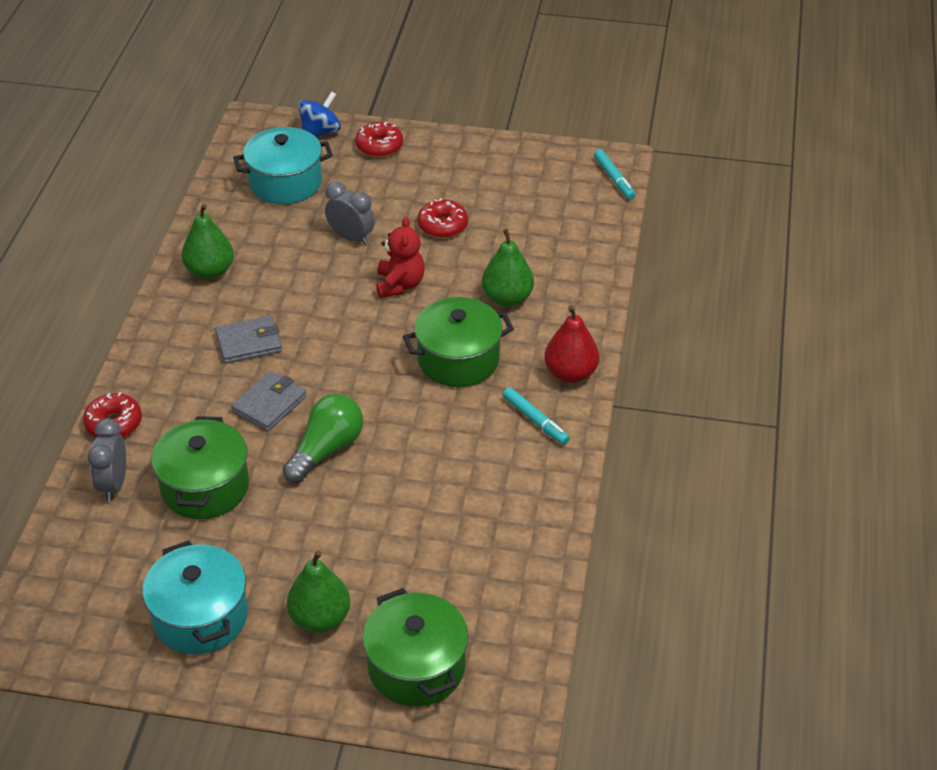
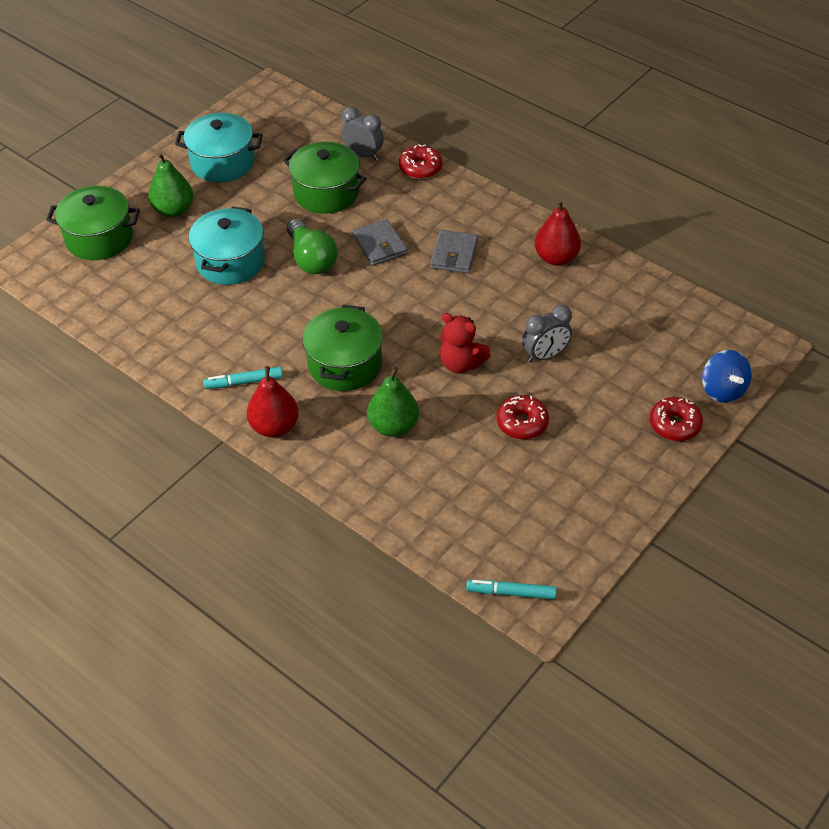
camera: 120 degrees right, 5 degrees up
(210, 271) = (556, 258): green pear -> red pear
(285, 183) = (652, 339): turquoise pot -> turquoise pot (230, 262)

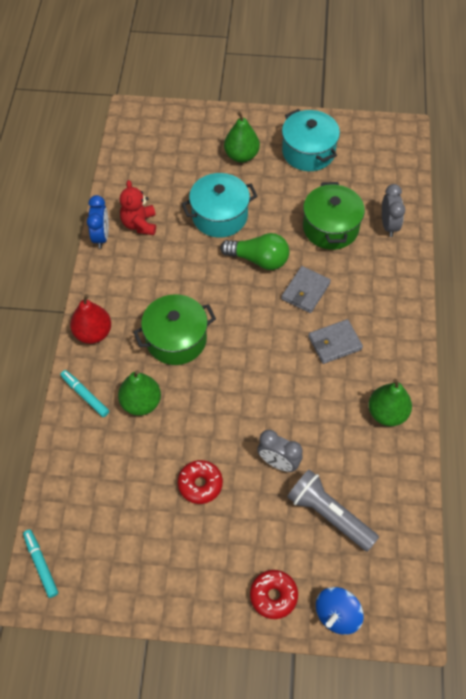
camera: 55 degrees right, 10 degrees up
(99, 238) = (185, 135): green pot -> none
(158, 364) = (101, 237): none -> blue clock
(244, 382) = (119, 292): turquoise marker -> turquoise marker (85, 395)
(311, 259) = (259, 259): green light bulb -> green light bulb turned 105 degrees counterclockwise
(420, 168) = (406, 268): red donut -> none
(461, 364) = (229, 411): red teddy bear -> red teddy bear (139, 224)
(556, 258) = (387, 413): red pear -> green pear
(624, 347) = (329, 514): none -> grey flashlight

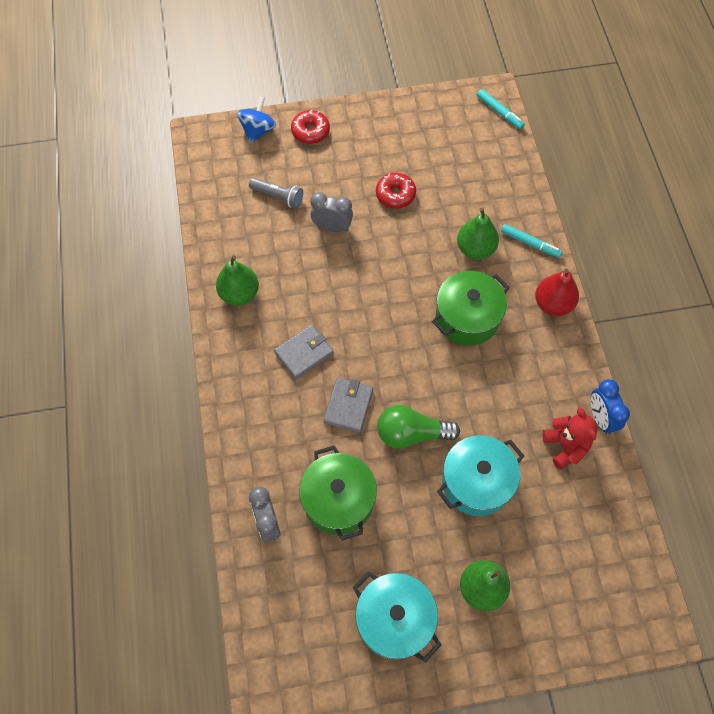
camera: 165 degrees right, 5 degrees up
(329, 514) = (278, 196): grey flashlight -> grey flashlight, size x0.65

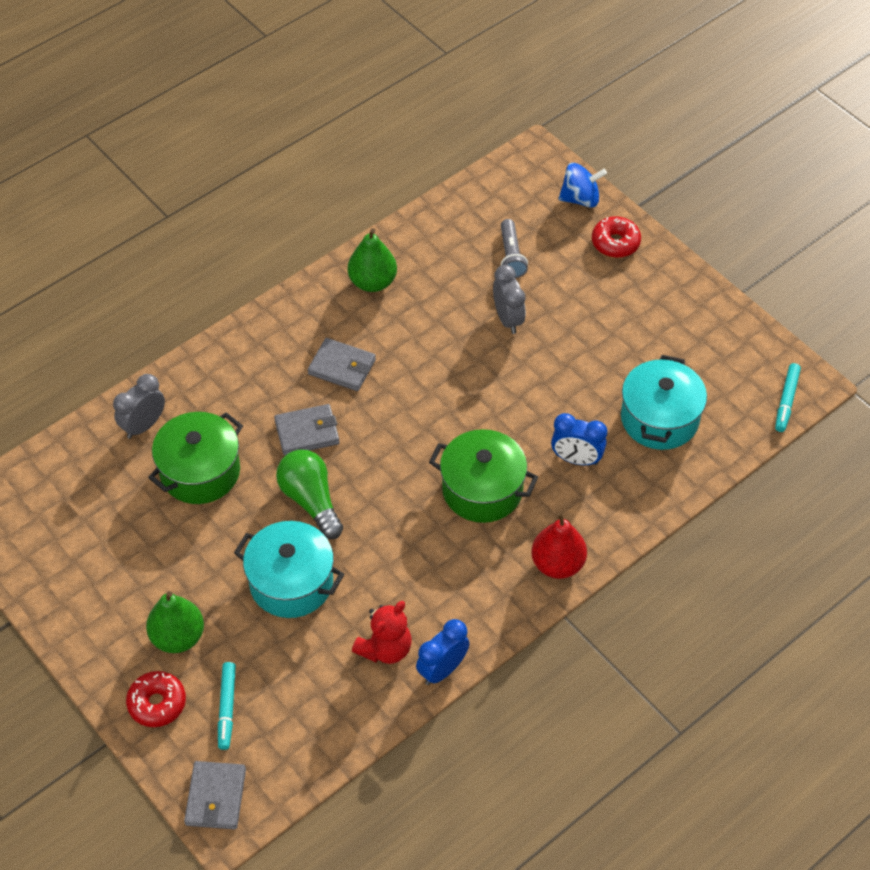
camera: 60 degrees right, 10 degrees down
(395, 195) = (592, 355): red donut -> red donut (157, 703)
(395, 620) = (104, 575): turquoise pot -> turquoise pot (659, 419)
(475, 249) = (576, 459): green pear -> blue clock
(530, 243) = (623, 508): turquoise marker -> turquoise marker (227, 708)
(634, 626) = (215, 797): none -> grey wallet

